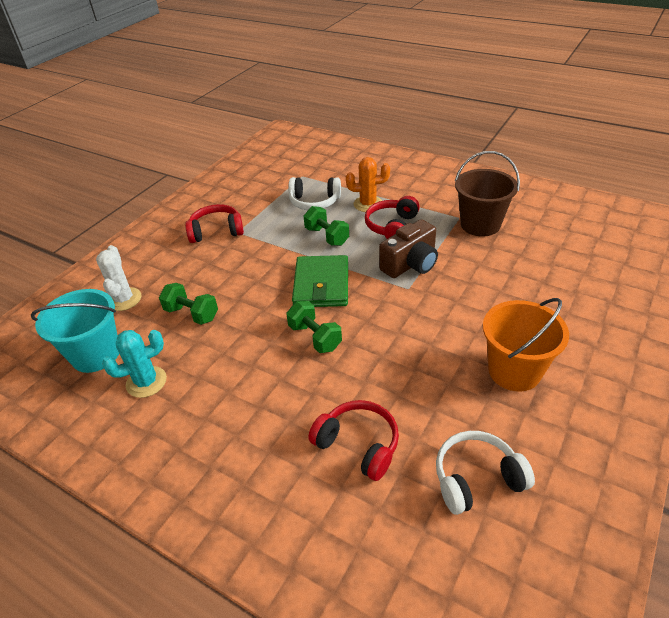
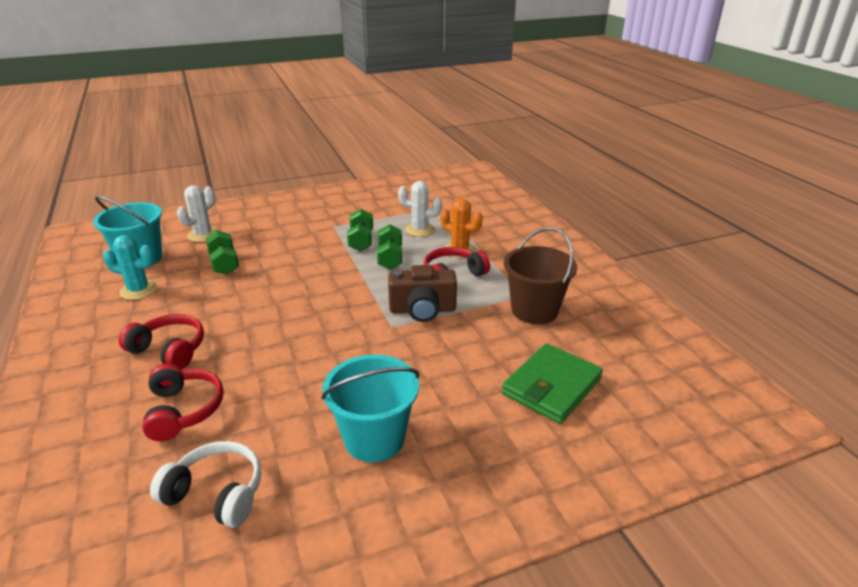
camera: 35 degrees right, 10 degrees down
(216, 231) = (321, 219): red headphones -> red headphones (169, 350)
(314, 202) = (420, 230): white headphones -> white cactus
(315, 337) = (271, 322): green dumbbell -> green dumbbell (361, 241)
(321, 284) = (332, 289): green wallet -> green wallet (551, 386)
(514, 371) = (374, 439): orange bucket -> turquoise bucket

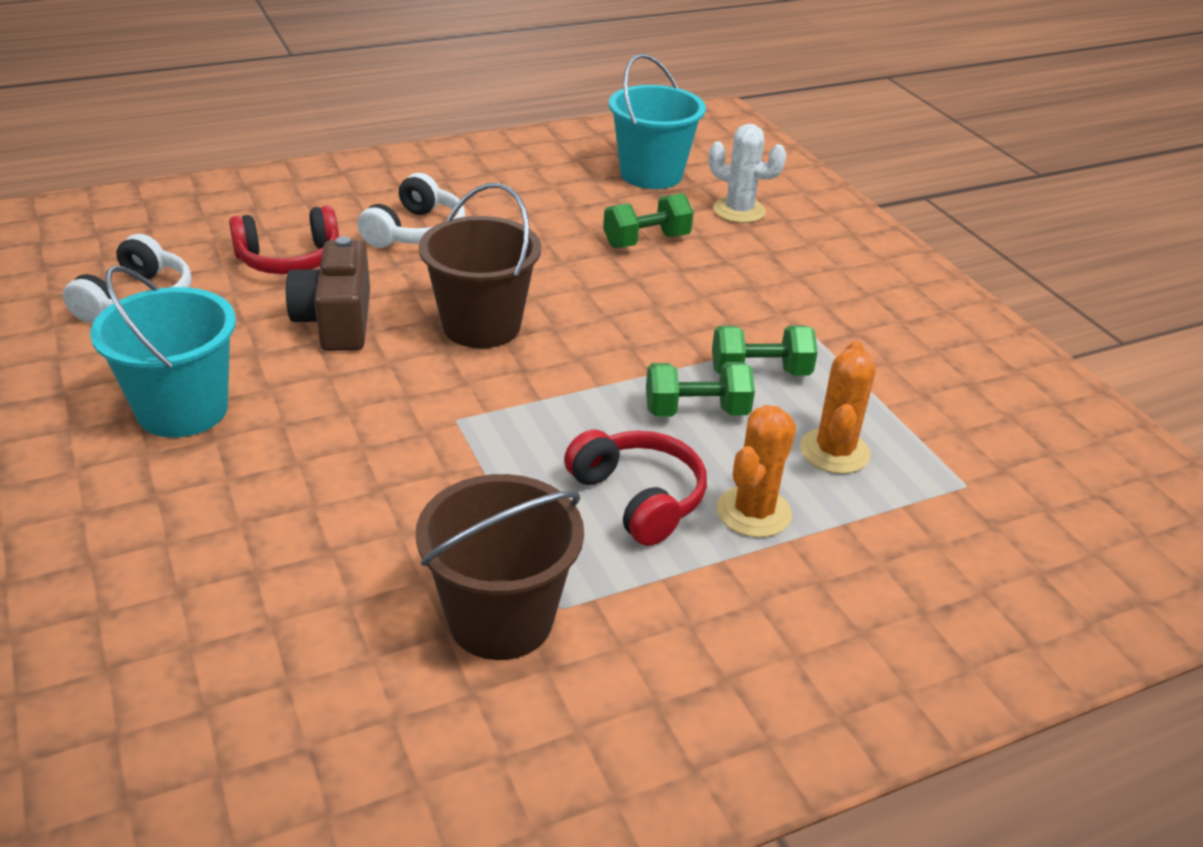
camera: 85 degrees right, 5 degrees up
(138, 290) = (563, 187): turquoise cactus -> none
(169, 350) = (416, 231): red headphones -> white headphones
(301, 320) = (481, 326): none -> brown bucket
(420, 230) = (834, 451): white cactus -> orange cactus
(422, 310) = (506, 455): brown camera -> brown camera (336, 321)
(551, 386) = (243, 617): green wallet -> none

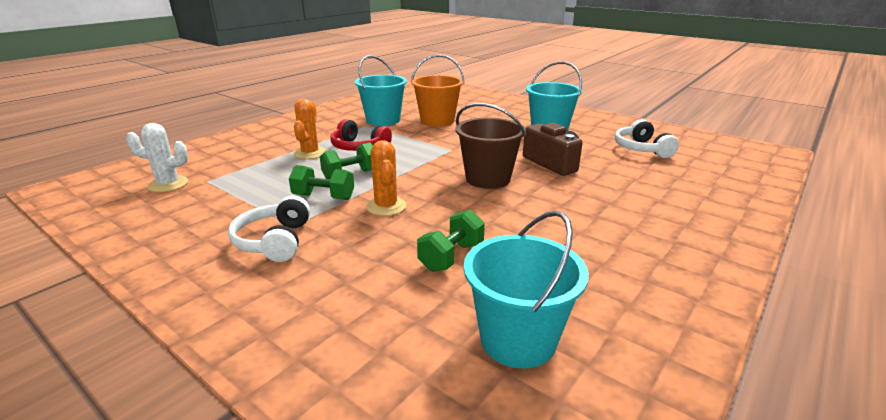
camera: 155 degrees right, 10 degrees down
(289, 259) = (627, 179): red headphones -> none
(364, 555) = (437, 121): none -> orange bucket
(416, 231) = (601, 213): white headphones -> white headphones (274, 241)
(501, 619) = (383, 120): brown bucket -> turquoise bucket
(739, 211) = (395, 321): white cactus -> white cactus (168, 184)
(760, 372) = (324, 197): green dumbbell -> green dumbbell turned 45 degrees clockwise
(834, 451) = (276, 177): orange cactus -> orange cactus (386, 206)

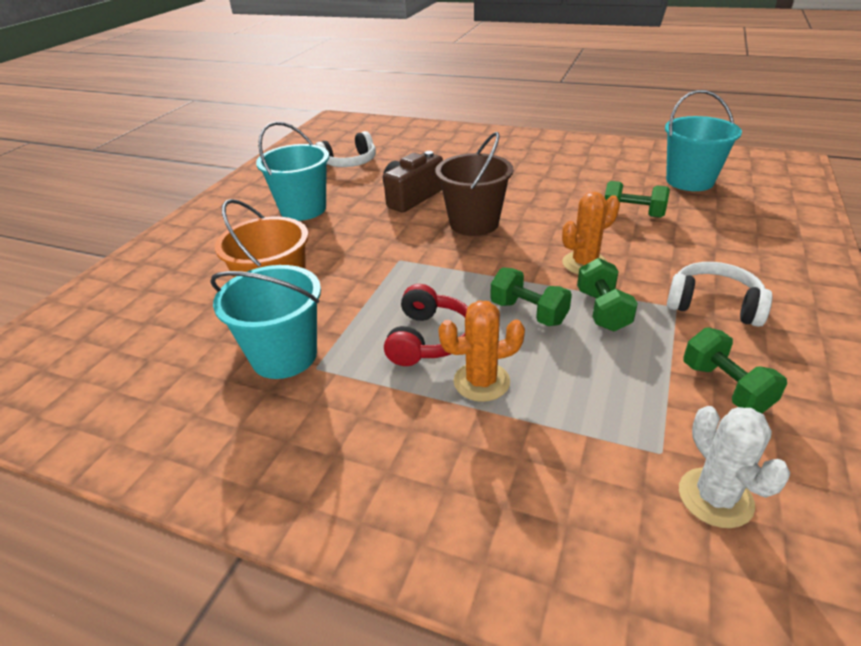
camera: 105 degrees left, 10 degrees up
(209, 212) = (725, 387): none -> green dumbbell
(274, 241) = (713, 305): white headphones -> white headphones turned 135 degrees counterclockwise

